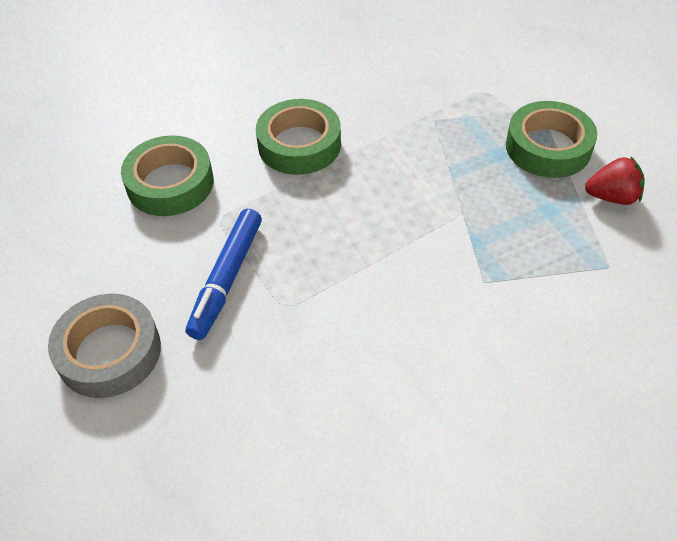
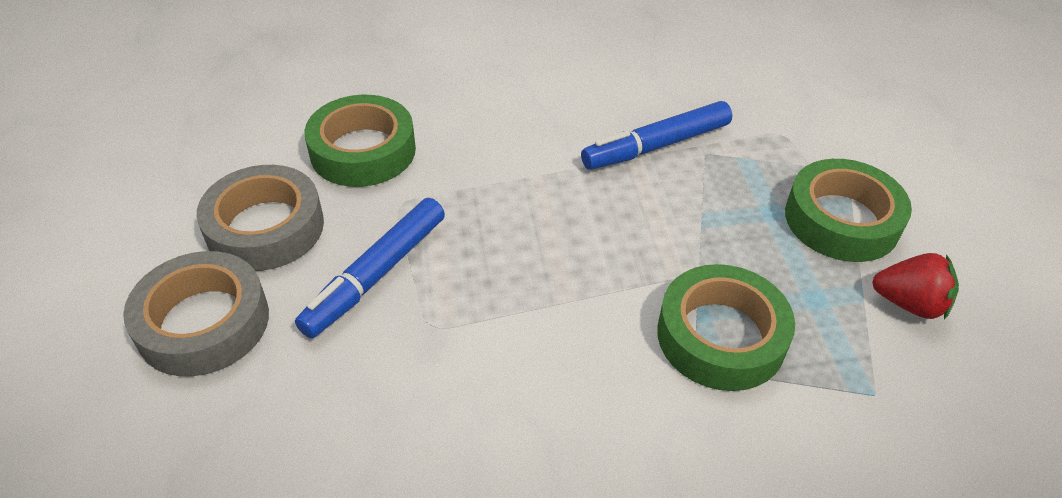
camera: 15 degrees right, 5 degrees down
(121, 265) = (265, 227): none -> grey tape
(299, 144) = (529, 143): green tape -> green tape (721, 336)
(396, 123) = (656, 146): none -> blue marker

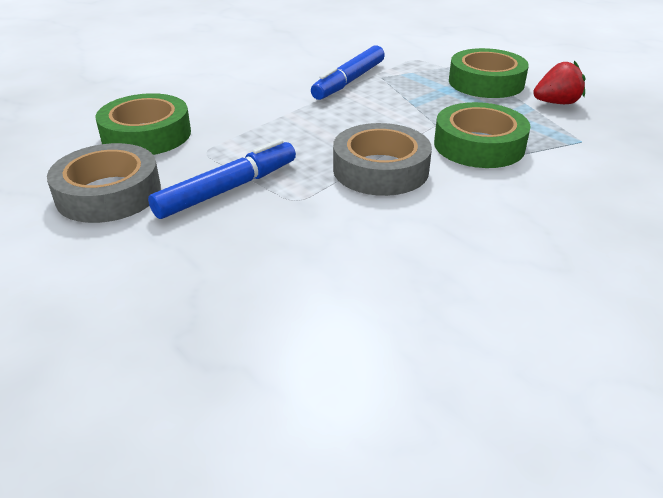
camera: 30 degrees left, 10 degrees down
(203, 322) = (111, 258): grey tape -> grey tape (380, 169)
(376, 275) = (227, 189): blue marker -> blue marker turned 135 degrees counterclockwise

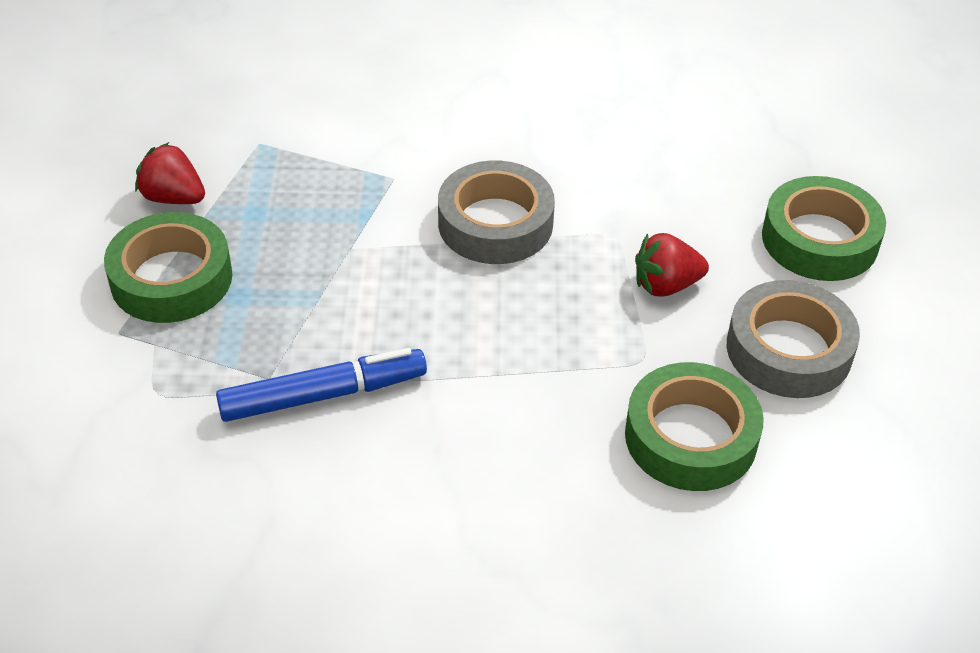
camera: 140 degrees left, 10 degrees up
(227, 189) = (666, 285): blue marker -> red strawberry
(479, 145) = (359, 195): green tape -> green tape (819, 239)

